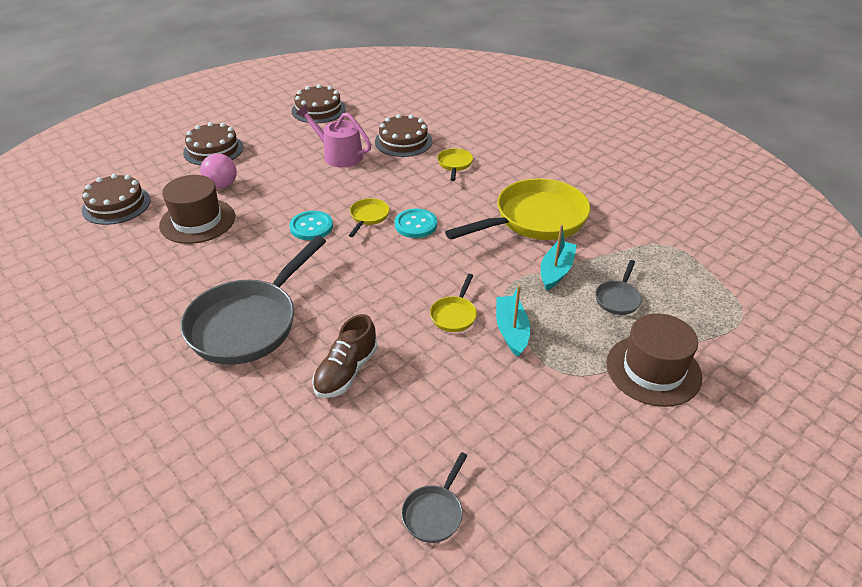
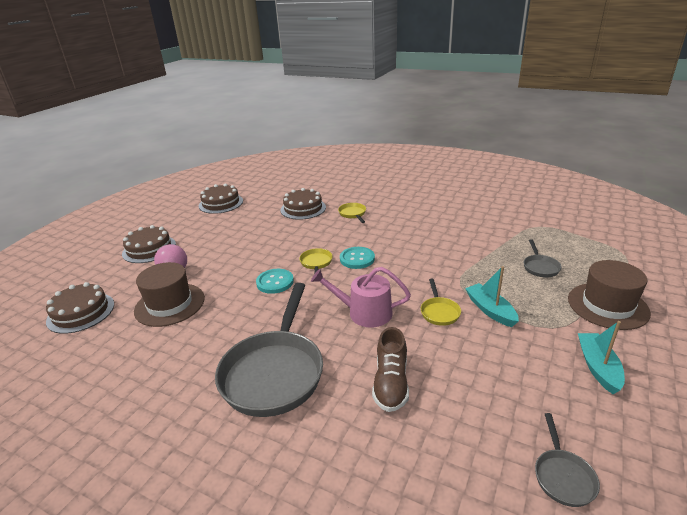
camera: 20 degrees left, 10 degrees down
(339, 155) = (260, 228): pink watering can -> pink watering can (364, 313)
(534, 219) = (439, 234): yellow pan -> none
(556, 271) = (483, 261): turquoise boat -> turquoise boat (598, 367)

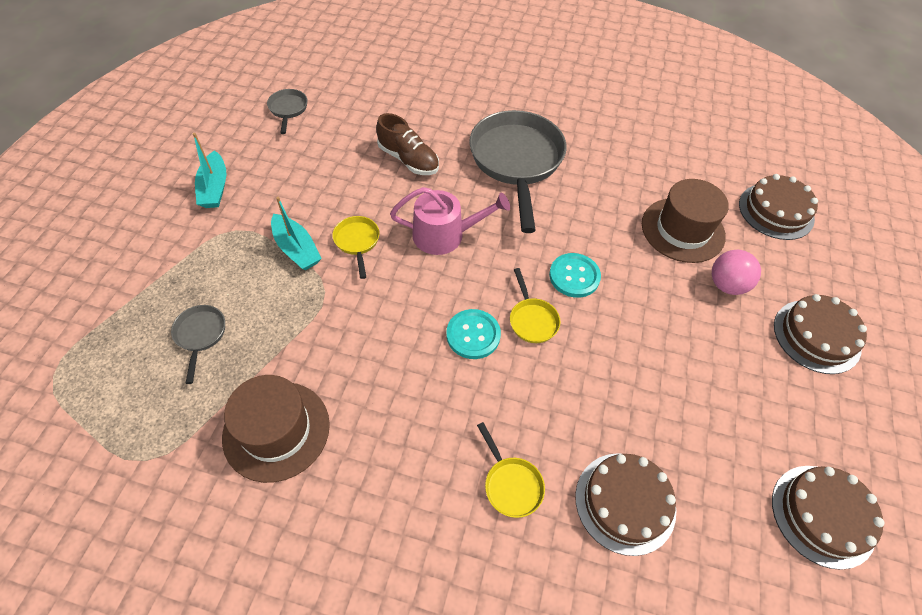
camera: 165 degrees right, 25 degrees up
(391, 383) = (408, 160): brown shoe -> brown shoe turned 135 degrees clockwise
(607, 305) = (152, 266): brown hat -> brown hat (276, 430)

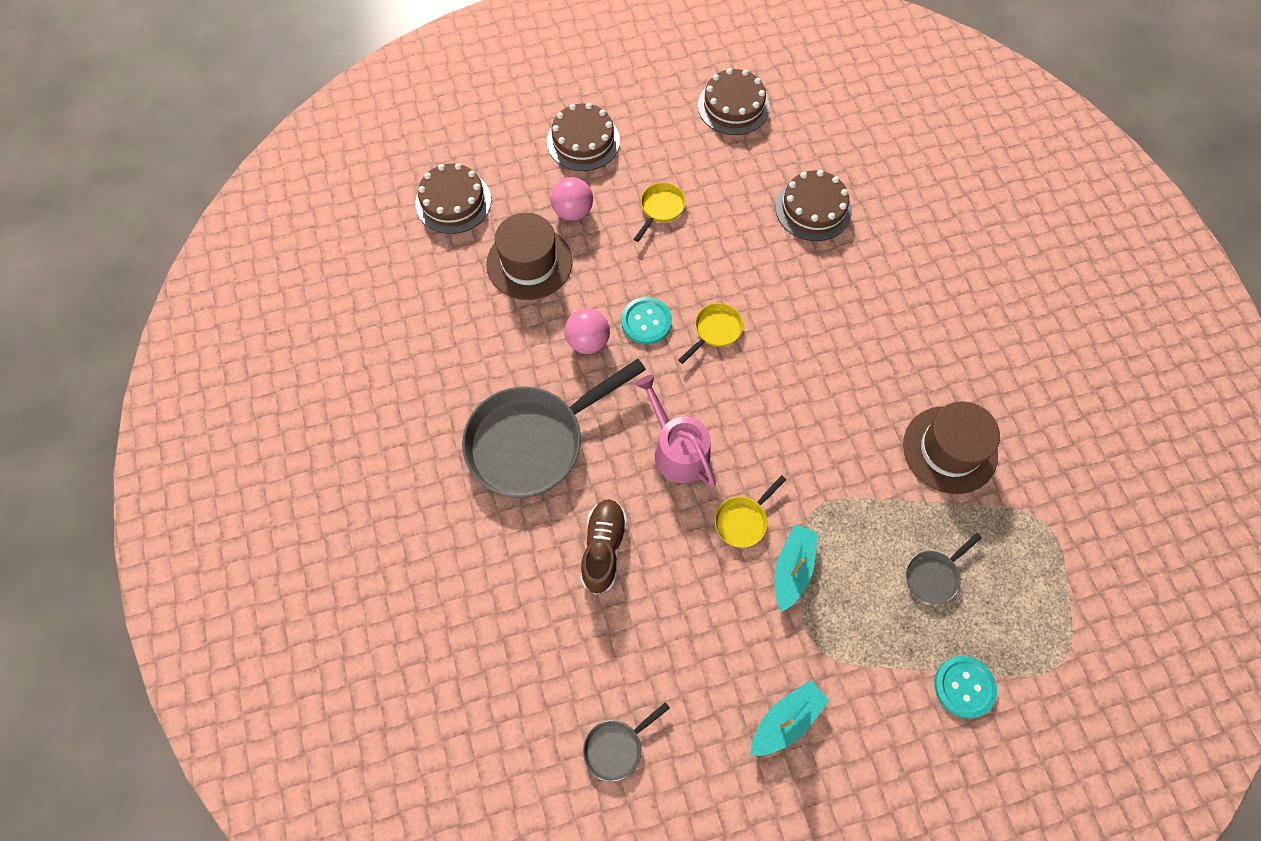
camera: 120 degrees left, 10 degrees up
(473, 335) = (763, 365): turquoise button -> turquoise button (964, 687)
(511, 484) = (856, 277): yellow pan -> yellow pan (660, 209)
(580, 230) = (588, 341): none -> pink ball

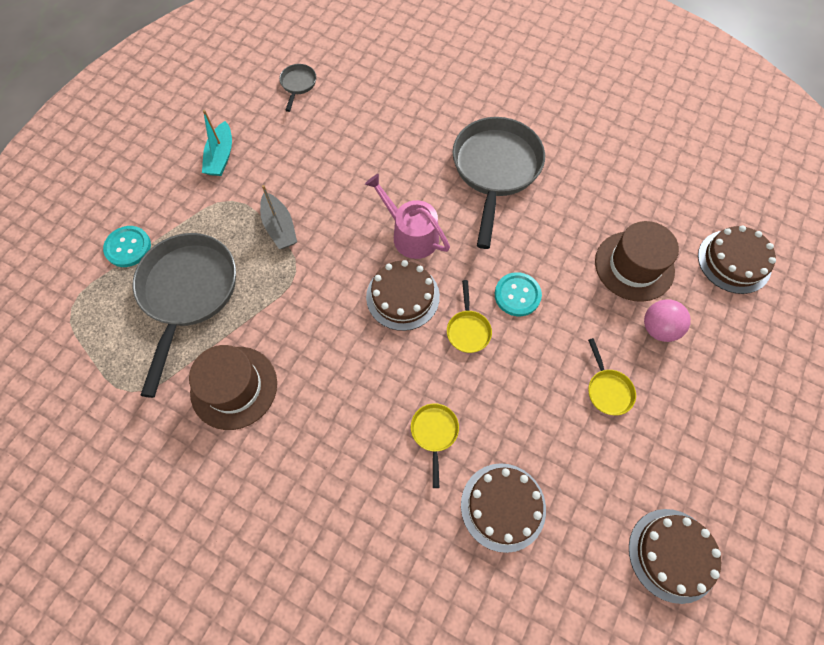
camera: 135 degrees right, 0 degrees up
(583, 141) = (728, 393): brown cake -> brown cake (402, 296)
(588, 341) = (536, 250): pink ball -> none
(603, 548) = (395, 153): brown shoe -> none
(677, 450) = (411, 234): pink watering can -> pink watering can turned 150 degrees counterclockwise
(743, 520) = (332, 229): yellow pan -> yellow pan (434, 433)
(792, 569) = (280, 227): turquoise boat -> grey boat
(934, 575) = (188, 293): grey pan -> grey pan, size x2.30

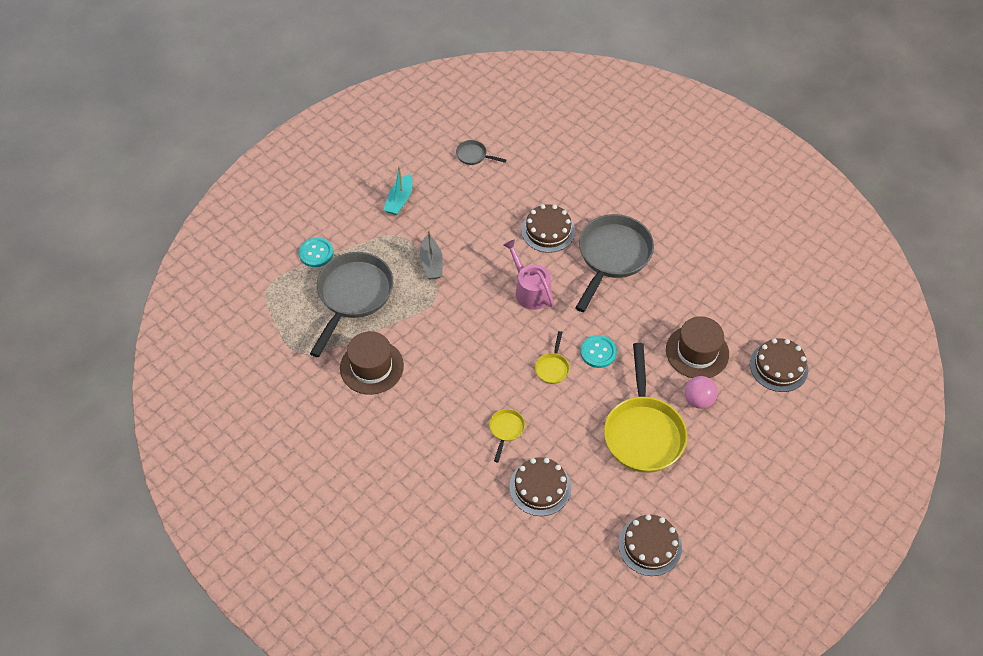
camera: 15 degrees right, 10 degrees down
(298, 85) = (474, 155): grey pan -> grey pan turned 90 degrees counterclockwise
(402, 296) = (510, 333): brown cake -> brown cake (548, 230)
(607, 390) = (643, 432): yellow pan -> yellow pan, size x2.30

